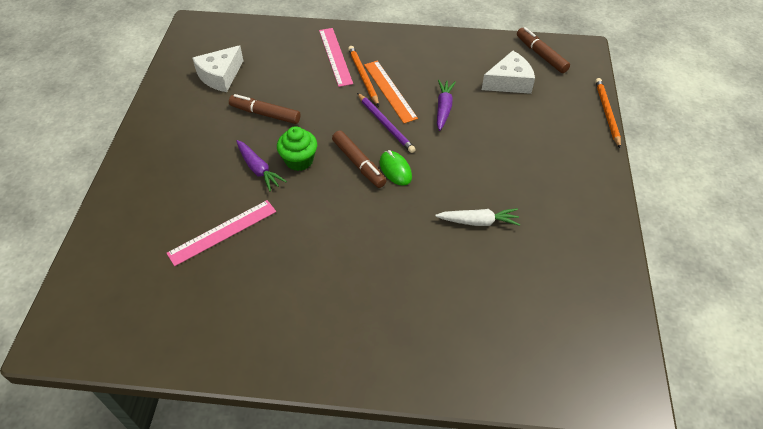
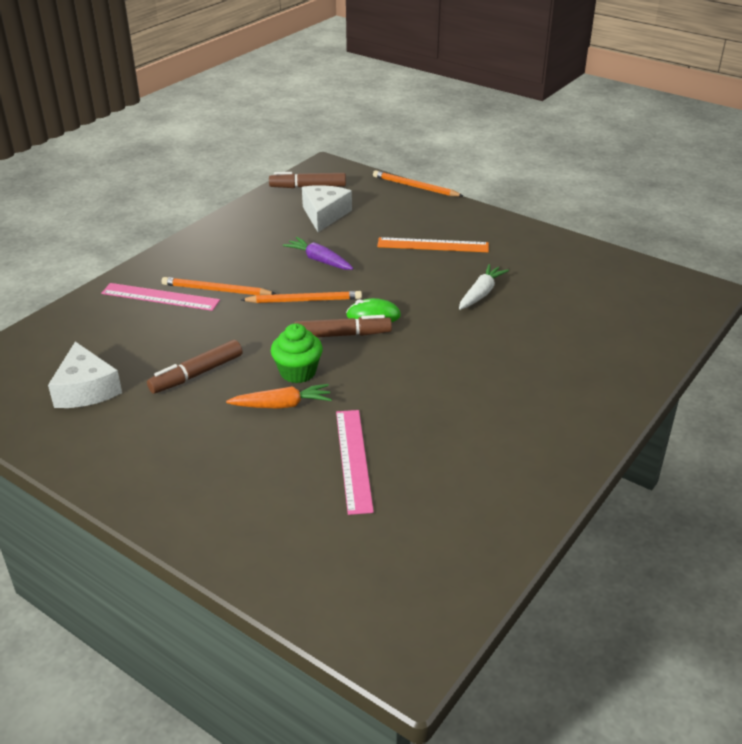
camera: 60 degrees left, 15 degrees down
(258, 169) = (282, 405): purple carrot -> orange carrot
(385, 124) = (304, 300): purple pencil -> orange pencil
(390, 91) = (258, 281): orange ruler -> orange ruler (433, 245)

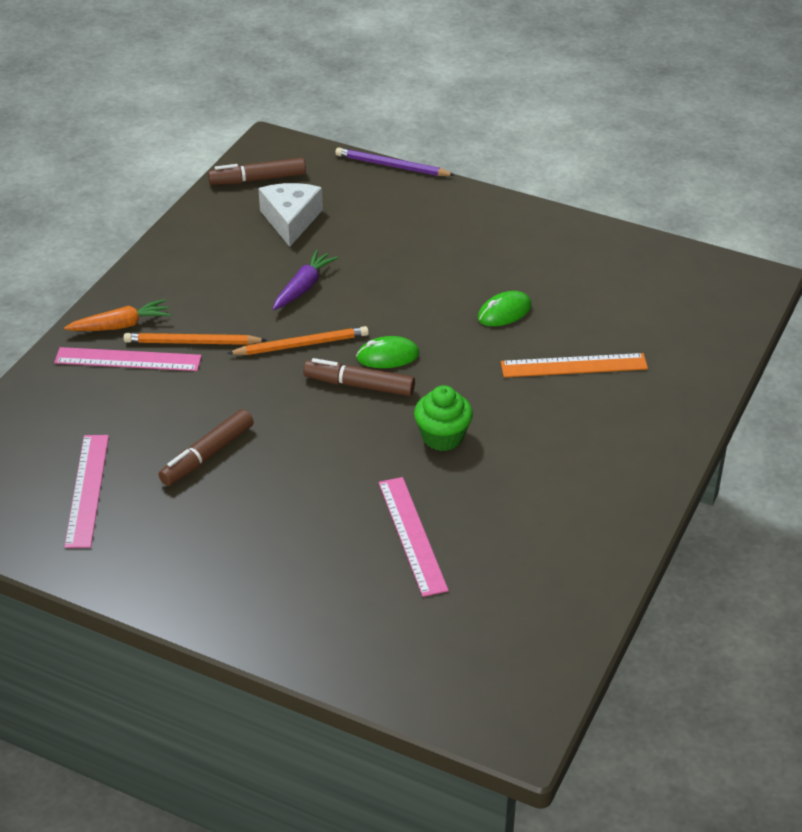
camera: 10 degrees left, 5 degrees up
(86, 389) = (87, 490): white cheese -> pink ruler
(282, 405) = (316, 481): orange carrot -> orange carrot (120, 325)
(298, 372) = (321, 439): green cupcake -> green cupcake (442, 437)
(319, 260) = (303, 287): purple carrot -> purple carrot turned 90 degrees clockwise
(342, 335) = (359, 385): brown marker -> brown marker turned 150 degrees counterclockwise
(415, 187) = (392, 166): orange pencil -> purple pencil
(433, 245) = (433, 250): orange ruler -> orange ruler (574, 365)
(481, 293) = (504, 312): white carrot -> green mouse

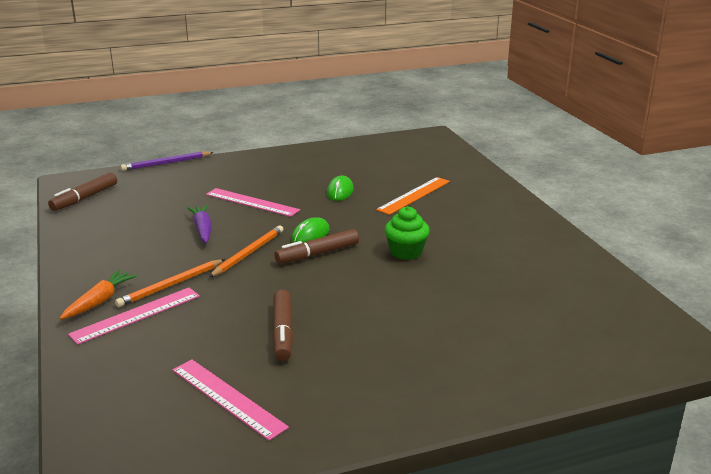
camera: 45 degrees left, 15 degrees down
(290, 220) = (140, 206): white cheese -> none
(412, 535) = (473, 300): pink ruler -> pink ruler (252, 202)

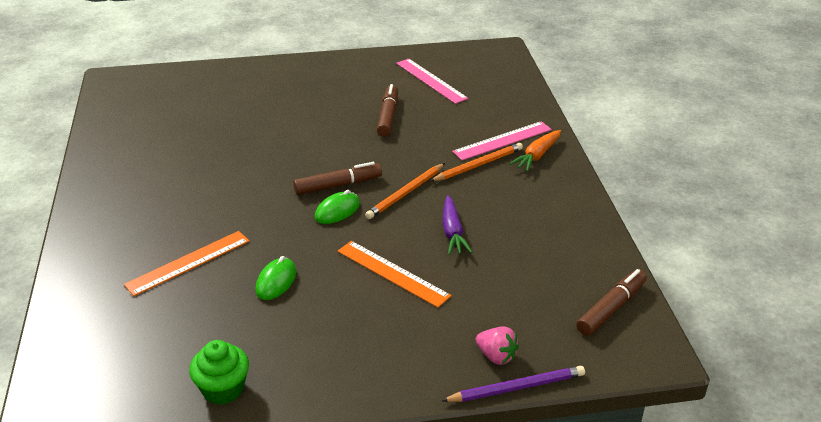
camera: 170 degrees left, 10 degrees up
(176, 173) = (496, 356): none -> pink strawberry
(252, 202) = (393, 273): pink ruler -> orange ruler
(406, 252) = (252, 178): green cupcake -> green cupcake (223, 389)

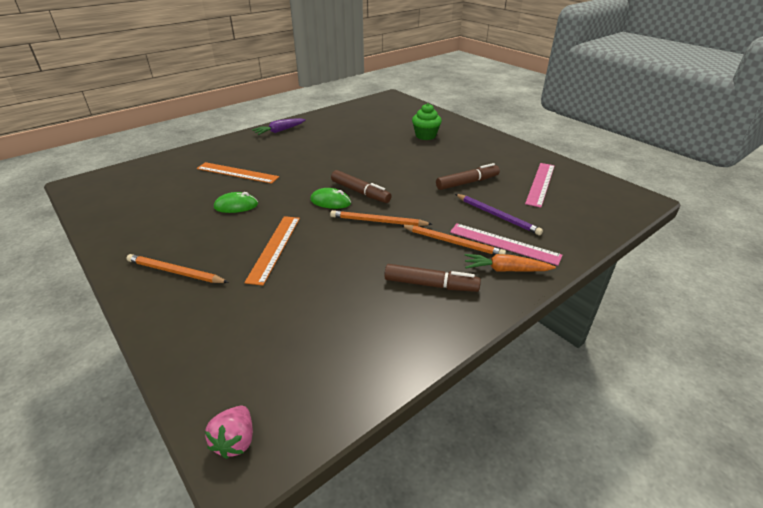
camera: 60 degrees right, 0 degrees up
(223, 389) = (120, 224): green cupcake -> green cupcake (425, 136)
(377, 354) = (175, 272): none -> orange pencil
(452, 232) = (348, 259): purple carrot -> purple carrot (279, 131)
(496, 356) = (195, 337): pink strawberry -> pink strawberry (235, 441)
(516, 387) = (156, 363): purple pencil -> purple pencil (497, 216)
(611, 308) = (304, 399): brown marker -> brown marker (431, 284)

